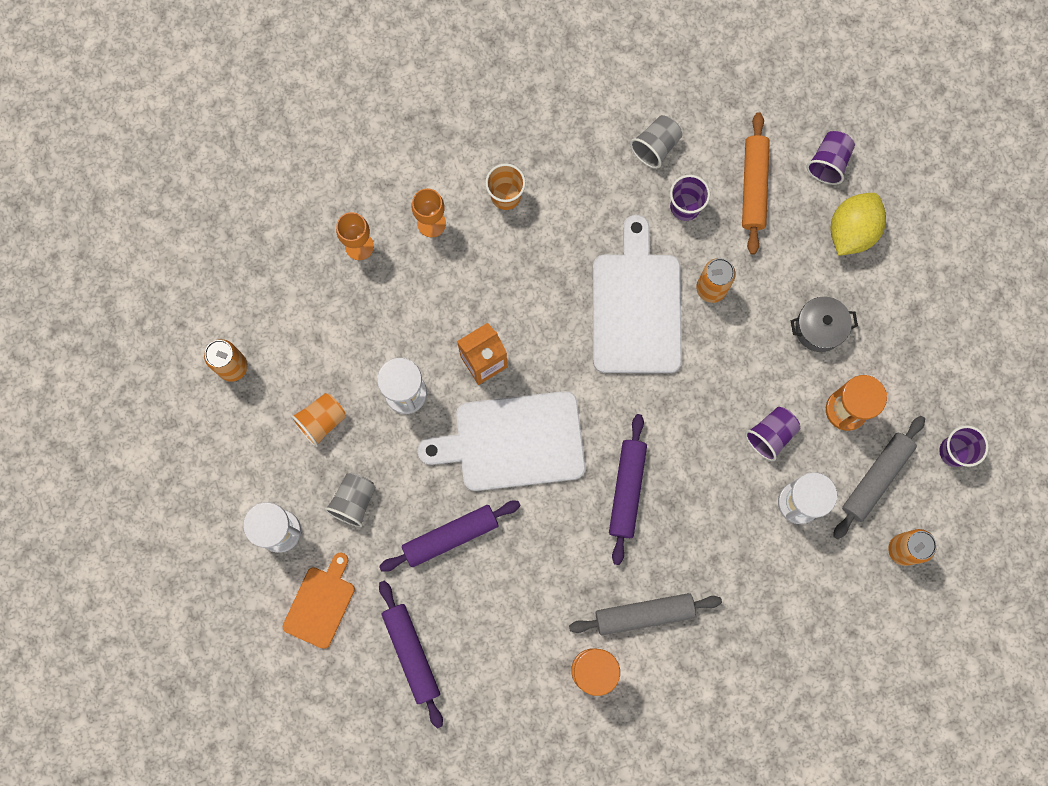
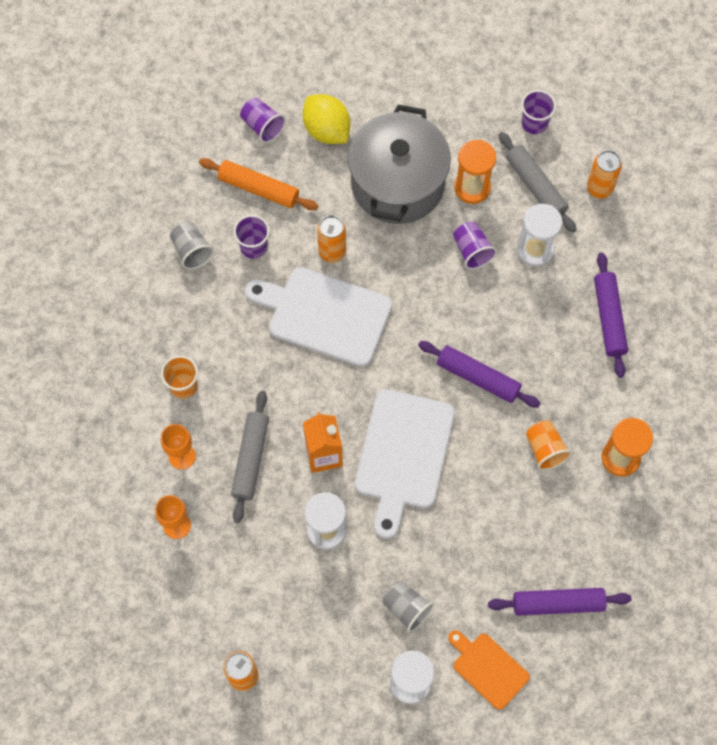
camera: 70 degrees left, 10 degrees down
(321, 421) = (324, 612): orange cup -> orange cup (545, 449)
(450, 537) = (467, 535): purple rolling pin -> purple rolling pin (609, 318)
(644, 614) = (587, 401): grey rolling pin -> grey rolling pin (251, 459)
(819, 328) = (397, 183): grey pot -> grey pot, size x2.20

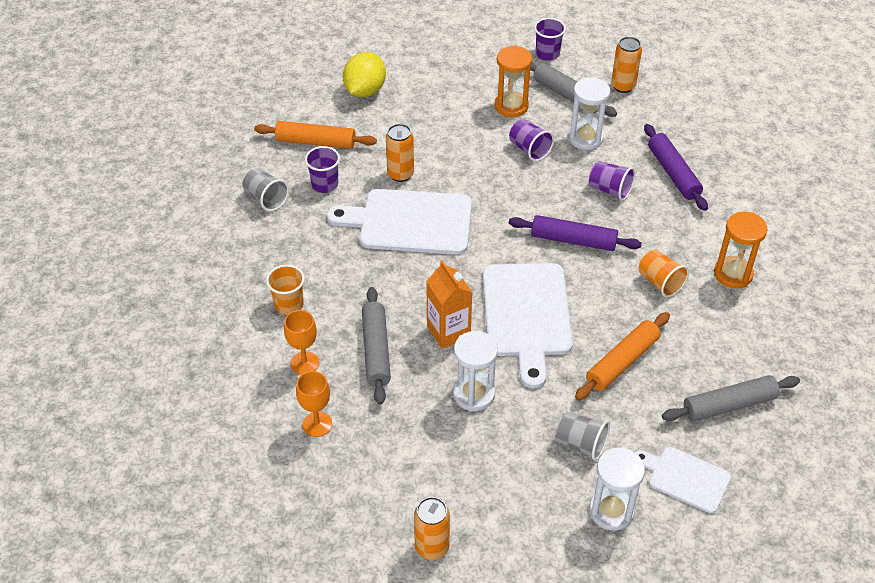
camera: 15 degrees left, 20 degrees down
(262, 126) = (305, 98): purple cup -> purple cup (610, 190)
(327, 130) = (365, 90): yellow lemon -> yellow lemon turned 75 degrees clockwise
(397, 183) = (443, 115): grey pot -> none
(475, 531) = (622, 362): none -> orange rolling pin
(488, 668) = (685, 478): orange cutting board -> white cutting board
(558, 603) = (729, 405): purple rolling pin -> grey rolling pin

